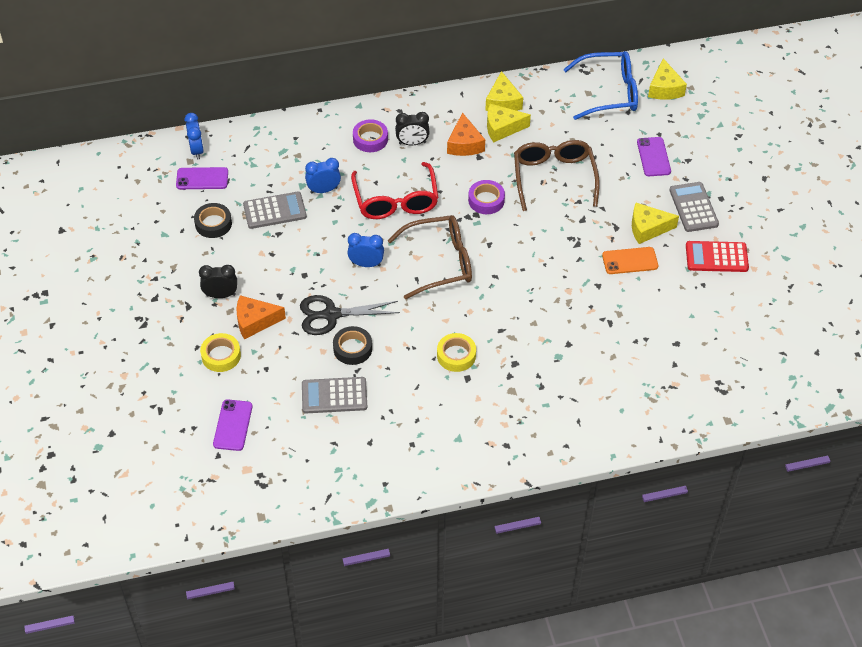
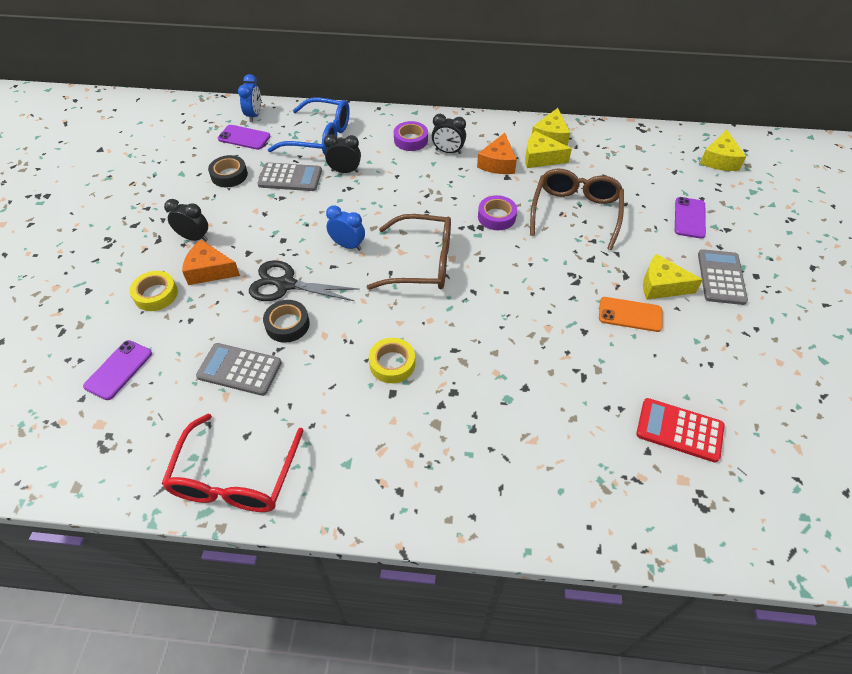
camera: 20 degrees right, 0 degrees up
(324, 190) = (345, 171): blue clock -> black clock
(396, 201) = (407, 196): red glasses -> red glasses (235, 478)
(609, 93) = (660, 151): blue glasses -> blue glasses (320, 138)
(716, 257) = (735, 337): red calculator -> red calculator (679, 430)

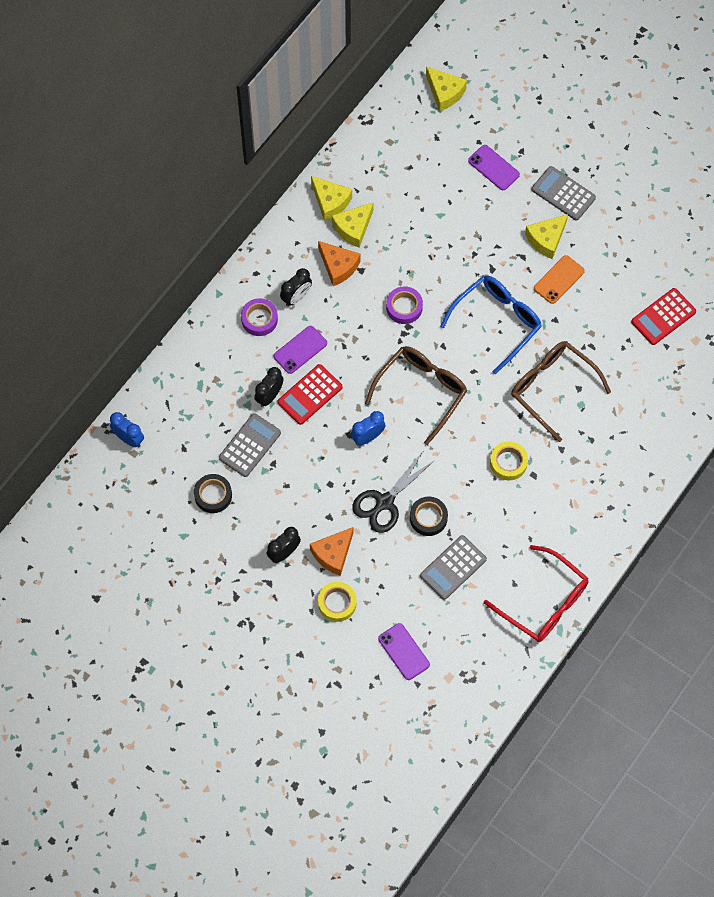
camera: 60 degrees left, 15 degrees up
(244, 137) = (161, 461): purple phone -> purple phone (300, 350)
(320, 138) = (205, 395): blue glasses -> blue glasses (497, 322)
(363, 193) = (310, 394): none -> red calculator
(575, 212) = (436, 246): brown glasses -> brown glasses (552, 388)

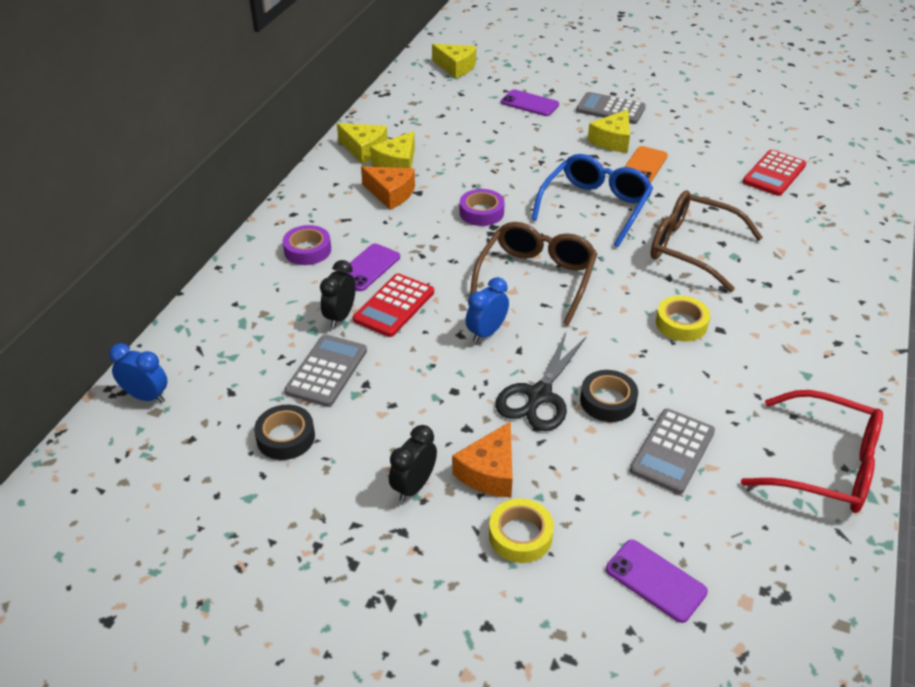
camera: 15 degrees left, 25 degrees down
(296, 297) = (348, 225): black clock -> none

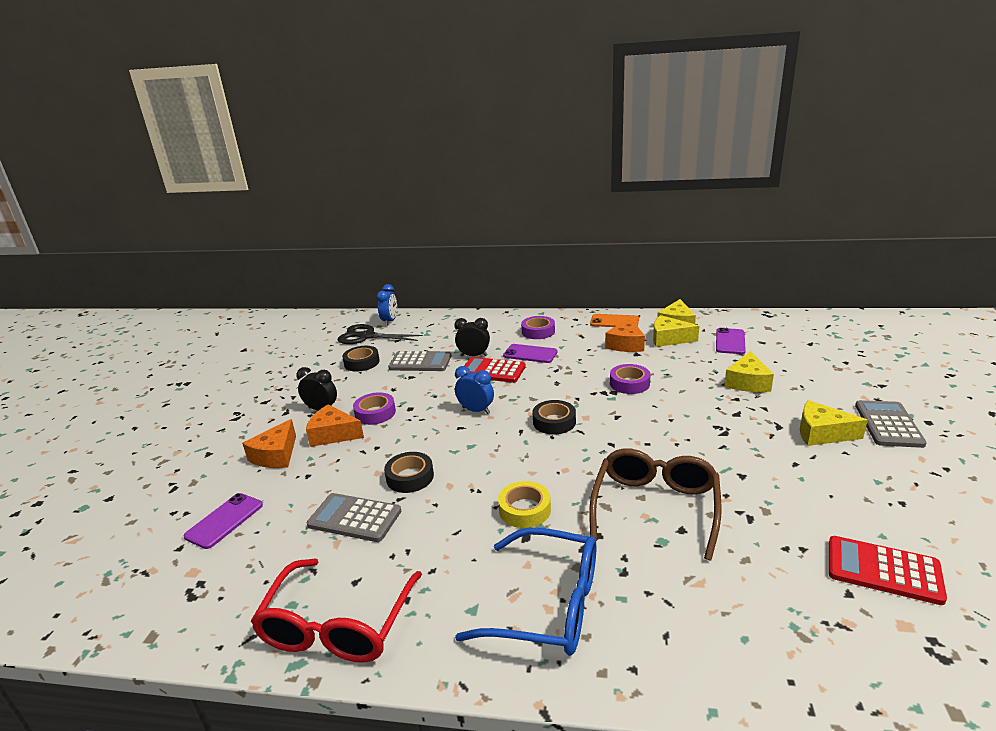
camera: 80 degrees right, 15 degrees down
(451, 426) = (375, 413): none -> purple tape
(456, 67) = (855, 333): yellow cheese -> yellow cheese (747, 382)
(520, 535) = (276, 455): yellow tape -> orange cheese
(529, 103) = (837, 377): purple phone -> purple phone (730, 341)
(536, 278) = (554, 422): brown glasses -> black tape
(539, 395) = (411, 443): black scissors -> black scissors (367, 336)
(595, 206) = (685, 438): blue glasses -> blue glasses (548, 605)
(644, 165) = (792, 459): orange phone -> orange phone (614, 321)

